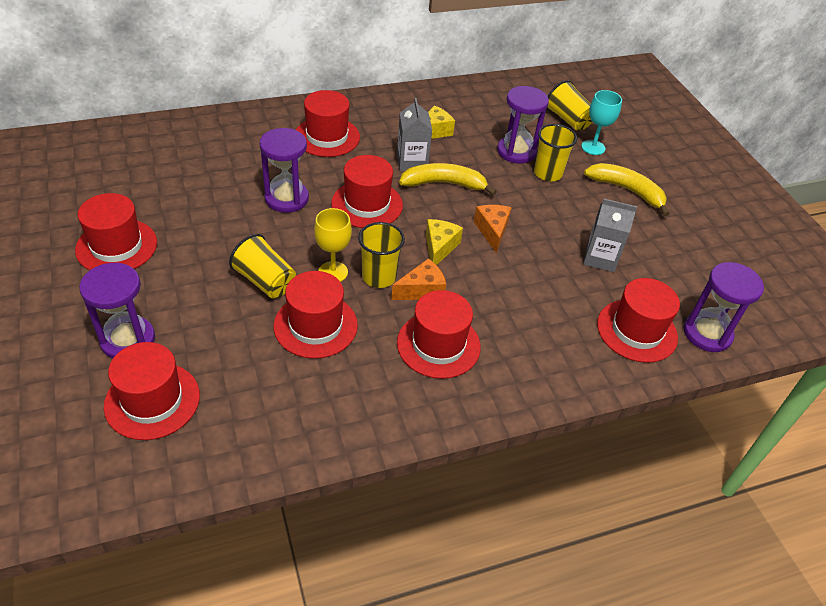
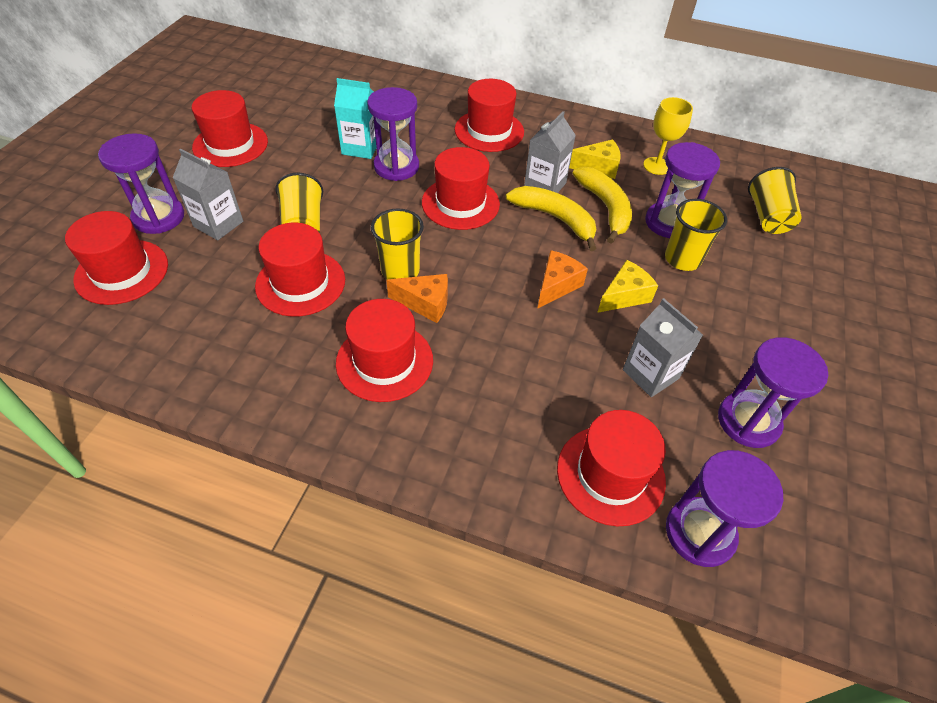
camera: 40 degrees right, 5 degrees up
(191, 317) = (218, 224): none -> grey carton
(239, 196) = (360, 148): none -> turquoise carton
(333, 272) = (365, 246): yellow goblet -> yellow goblet (656, 166)
(439, 247) = (485, 274): yellow cheese -> yellow cheese (624, 296)
(593, 147) = (769, 257): turquoise goblet -> none
(627, 190) = (764, 321): yellow banana -> yellow banana (605, 208)
(673, 256) = (748, 421): none -> purple hourglass

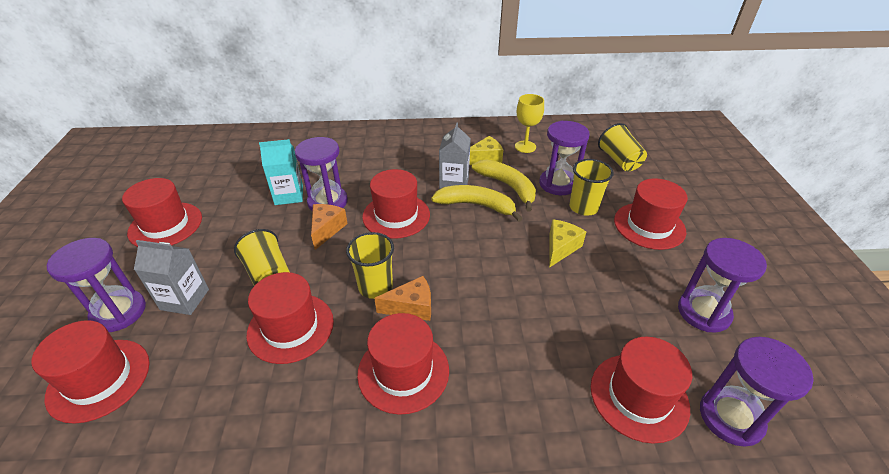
camera: 20 degrees left, 10 degrees down
(489, 131) = (388, 154): red hat -> red hat (649, 226)
(556, 285) = (507, 256): orange cheese -> orange cheese (326, 229)
(650, 374) = (616, 302): grey carton -> none

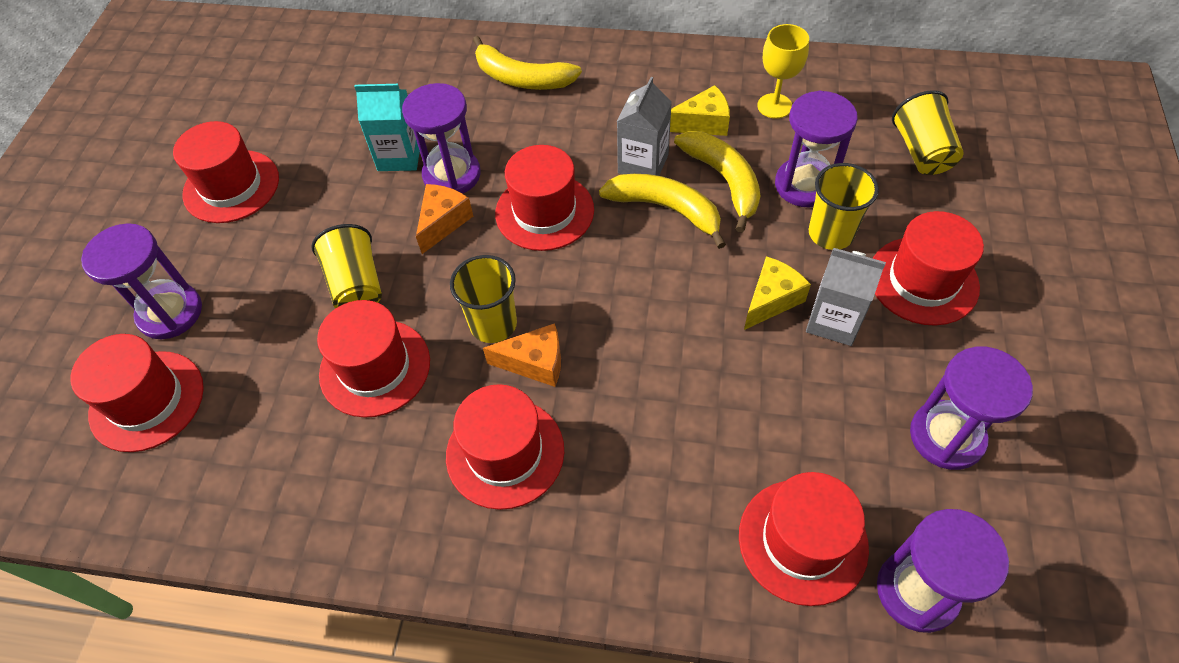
camera: 15 degrees right, 15 degrees up
(185, 299) = (249, 306): grey carton -> grey carton (833, 321)
(364, 146) = (522, 78): none -> yellow banana

